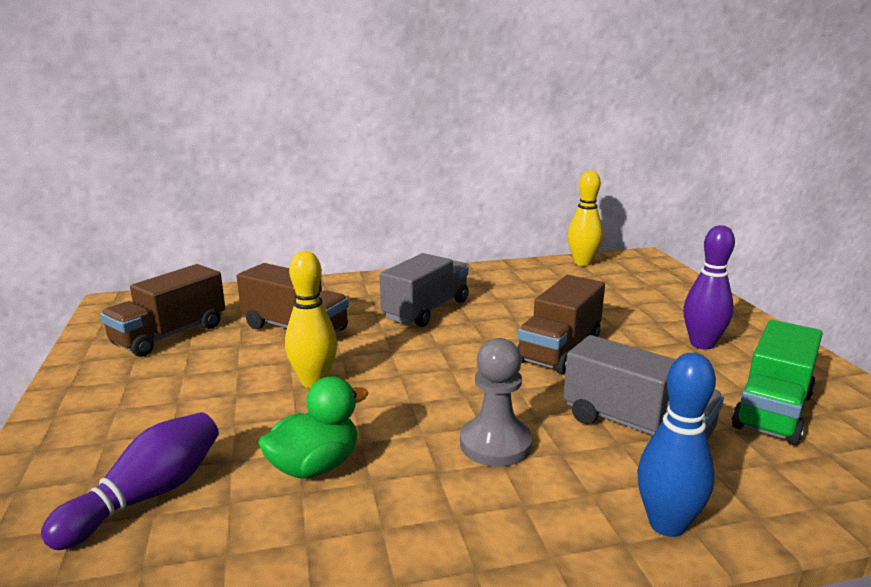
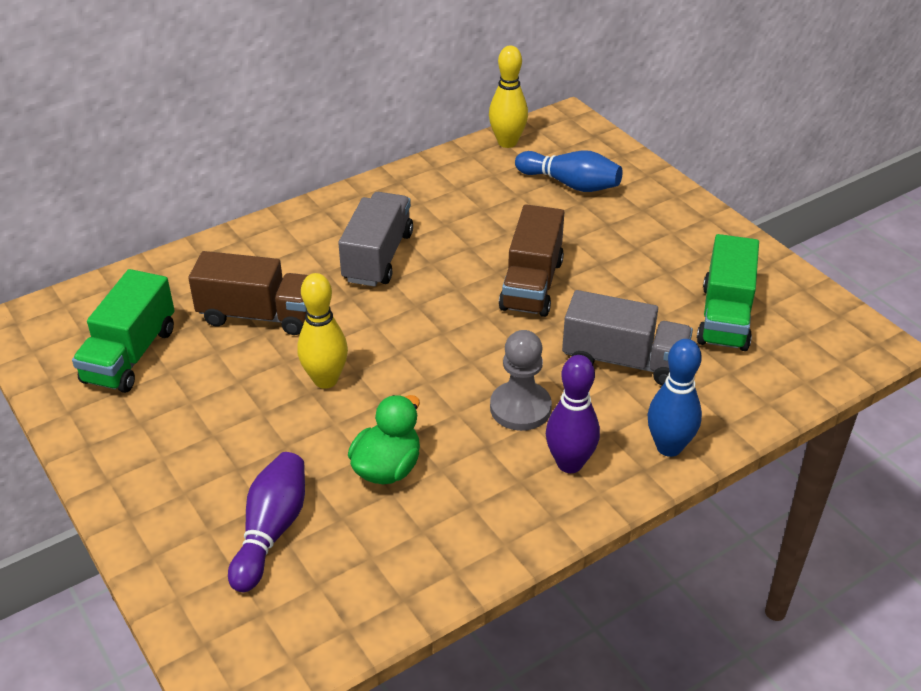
camera: 20 degrees left, 20 degrees up
(170, 335) = (130, 355): brown truck -> green truck
(629, 292) = (570, 184): none -> blue bowling pin
(702, 344) = (655, 248): purple bowling pin -> purple bowling pin (569, 463)

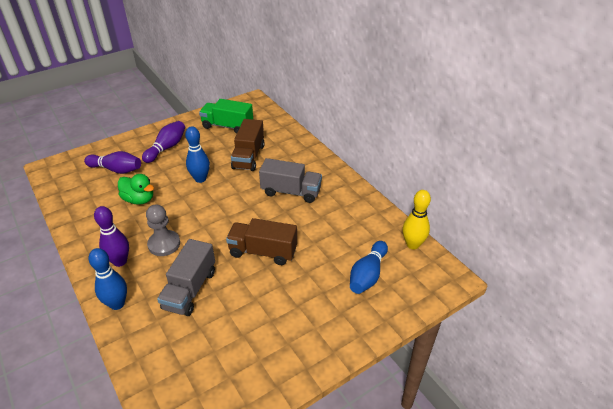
camera: 90 degrees right, 0 degrees up
(196, 451) = (167, 148): none -> purple bowling pin
(325, 380) = (200, 179): yellow bowling pin -> blue bowling pin
(725, 317) = (221, 347): green truck -> none

